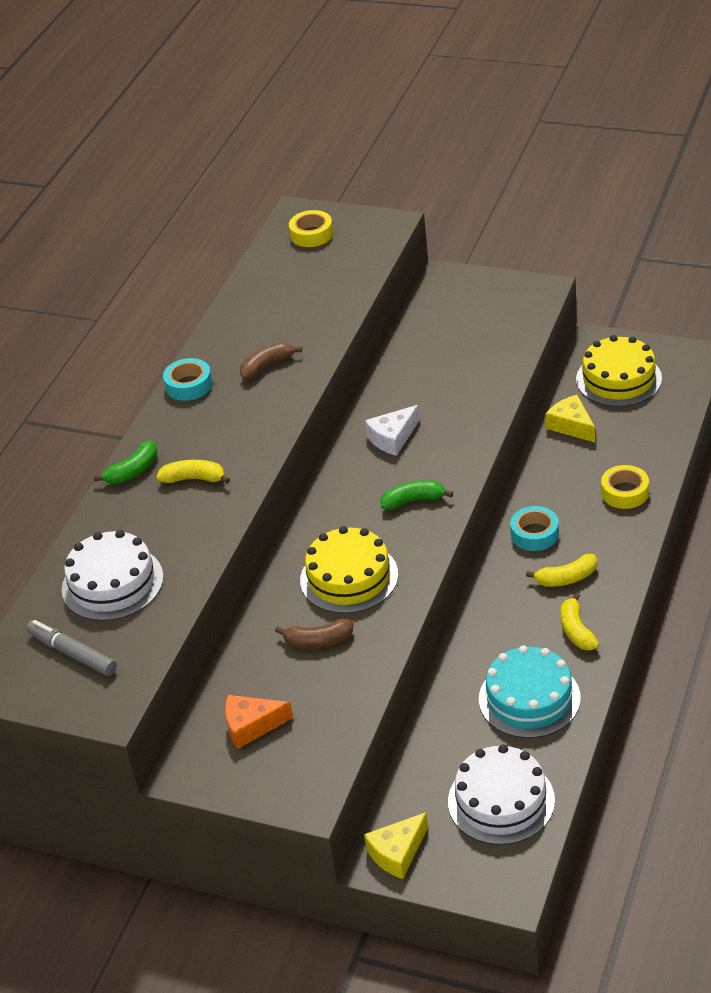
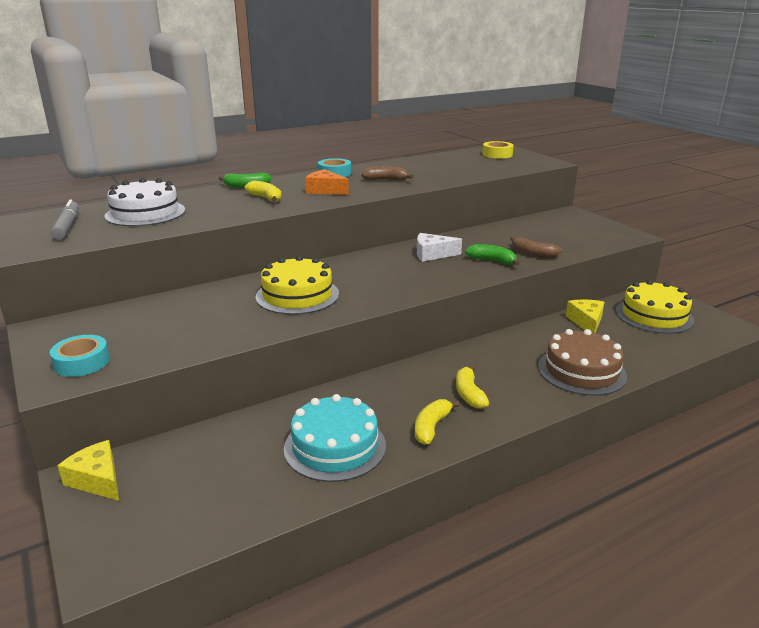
camera: 35 degrees right, 15 degrees down
(251, 726) = (114, 328): orange cheese -> orange cheese (325, 190)
(318, 641) = (225, 312): brown banana -> brown banana (533, 254)
(397, 853) = (97, 480): yellow cheese -> yellow cheese turned 45 degrees clockwise
(413, 500) = (397, 282): green banana -> green banana (492, 261)
(501, 801) = (210, 498): white cake -> none
(534, 534) = (481, 360): turquoise tape -> turquoise tape (82, 362)
(566, 578) = (469, 394): yellow banana -> yellow banana turned 60 degrees clockwise
(625, 492) = (581, 371): yellow tape -> brown cake

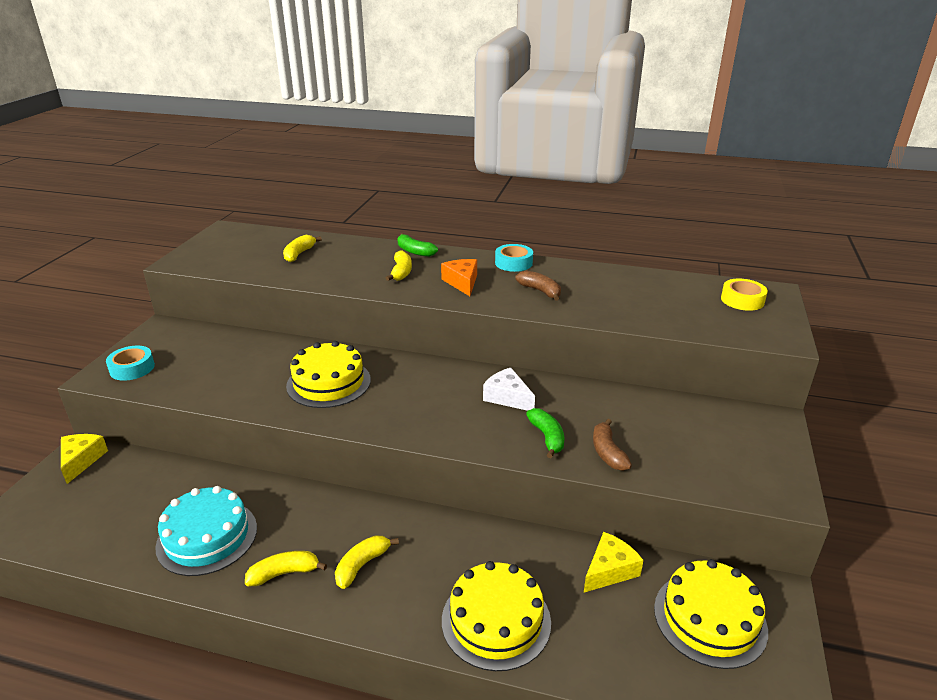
camera: 45 degrees right, 5 degrees up
(67, 226) = (238, 247): grey marker -> none
(145, 213) = (299, 254): white cake -> yellow banana
(581, 371) = (496, 620): brown cake -> yellow cake

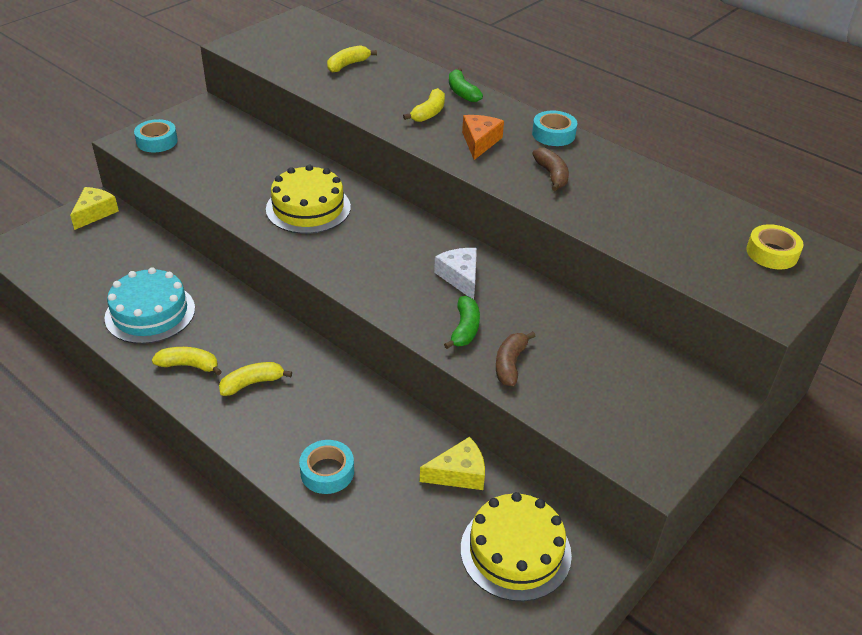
camera: 25 degrees right, 10 degrees up
(496, 620) = (327, 472): yellow cake -> turquoise tape

